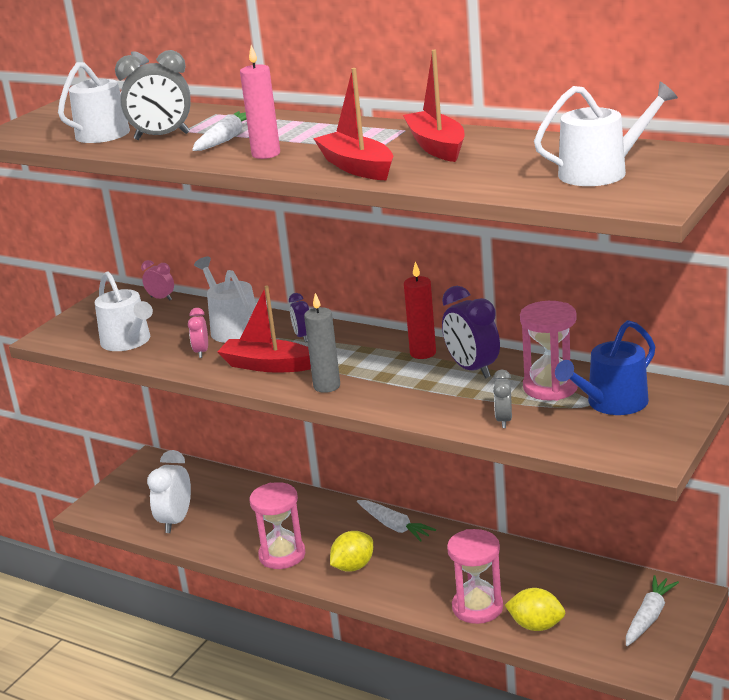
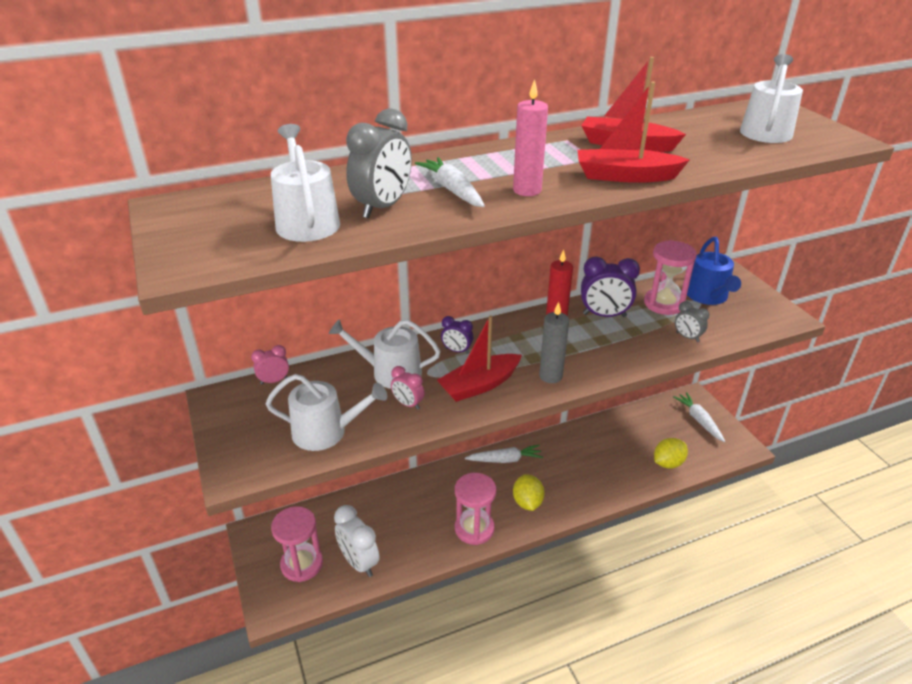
camera: 55 degrees left, 10 degrees up
(477, 607) = (628, 475): pink hourglass -> pink hourglass (302, 564)

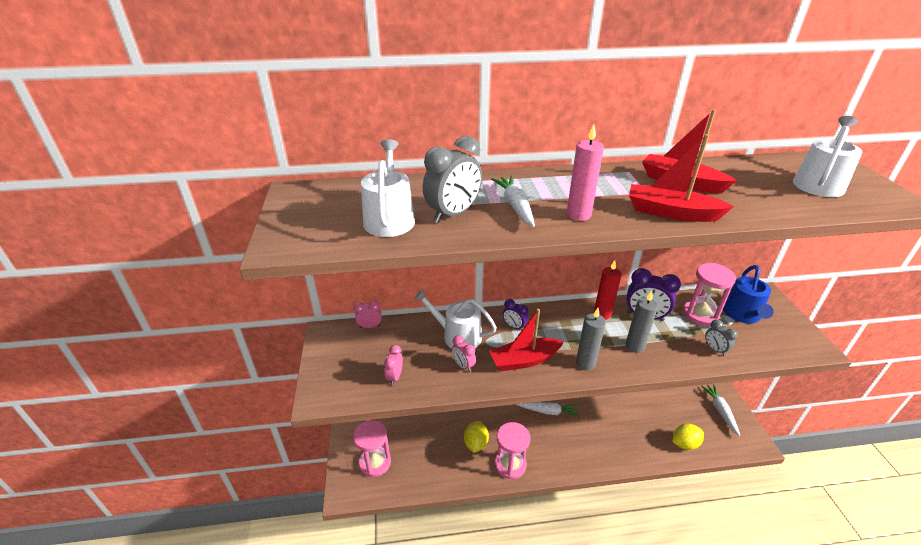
camera: 15 degrees right, 0 degrees up
(326, 432) = (395, 377): white watering can -> pink clock
(359, 562) = (416, 471): white clock -> none
(527, 502) = (558, 452): yellow lemon -> yellow lemon (476, 443)
(601, 348) = (634, 346): none -> grey candle

